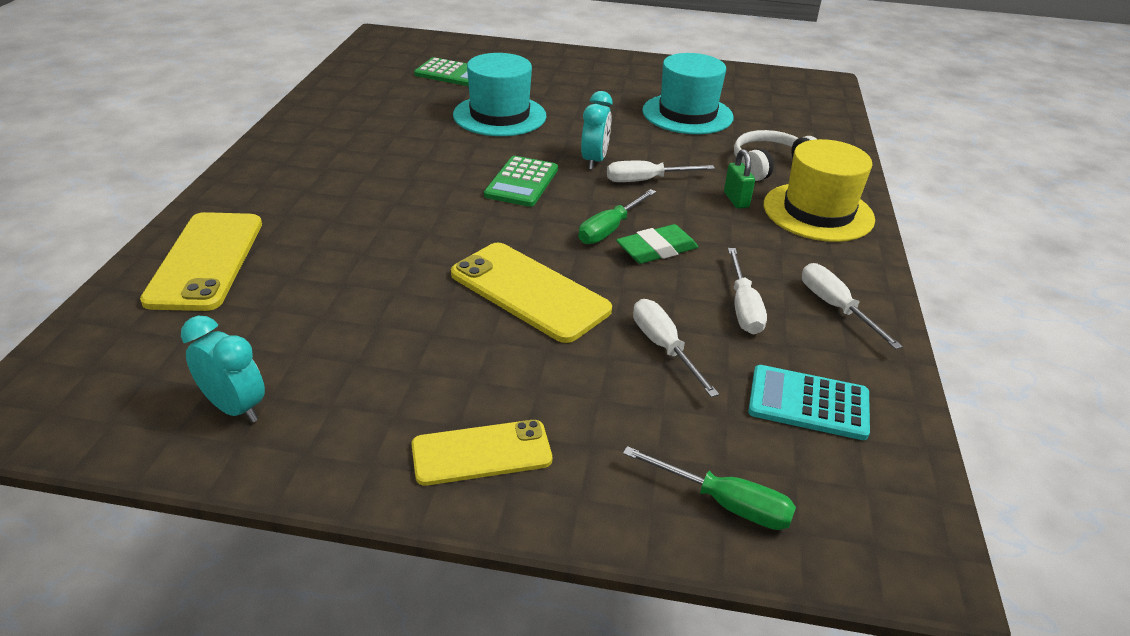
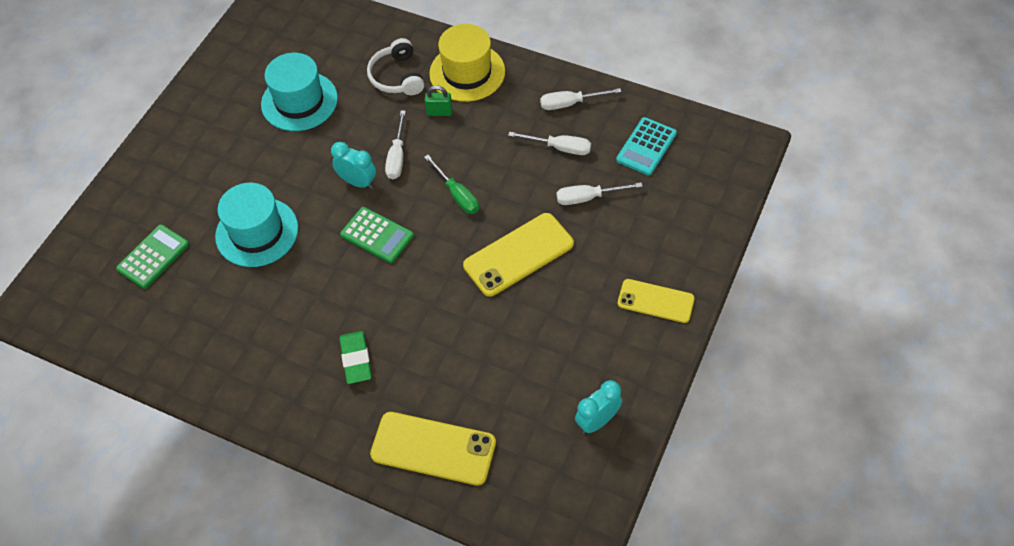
camera: 70 degrees left, 20 degrees up
(481, 453) = (655, 301): yellow phone -> yellow phone turned 75 degrees counterclockwise
(656, 249) = (488, 174): green eraser -> green eraser (356, 359)
(725, 503) = (706, 205): green screwdriver -> none

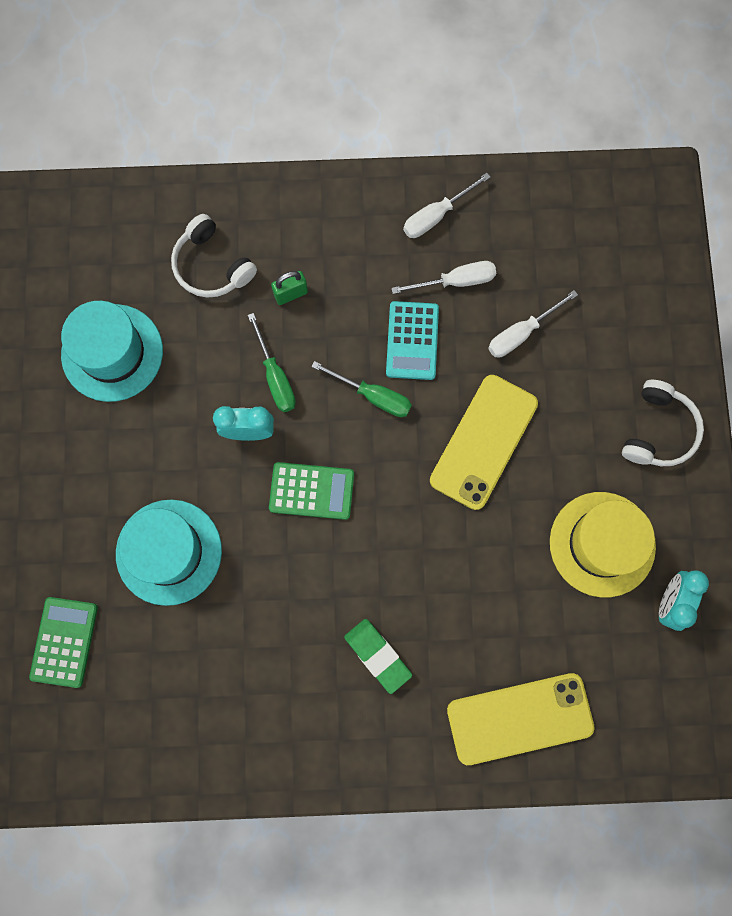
camera: 30 degrees left, 20 degrees up
(397, 157) = (275, 377): white screwdriver -> green screwdriver
(467, 72) = (293, 224): yellow hat -> yellow hat (602, 544)
(646, 147) = (551, 237): turquoise calculator -> turquoise calculator (412, 341)
(655, 301) = (658, 430): yellow phone -> white headphones

